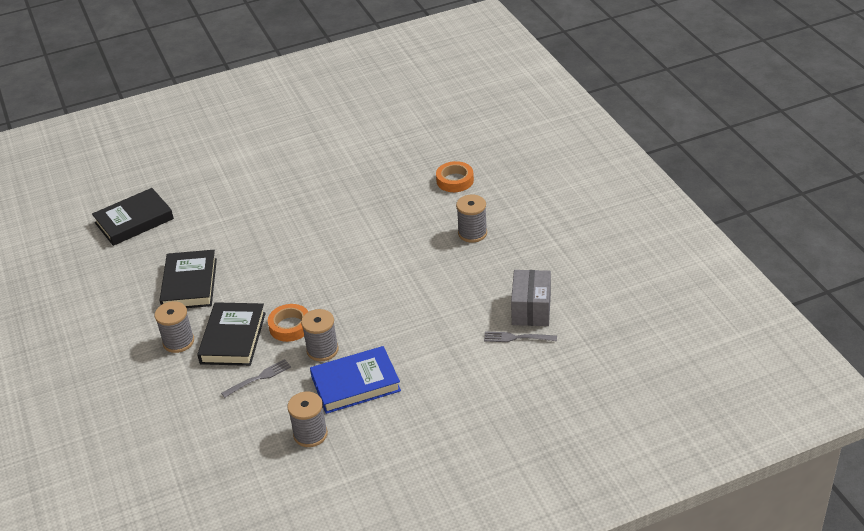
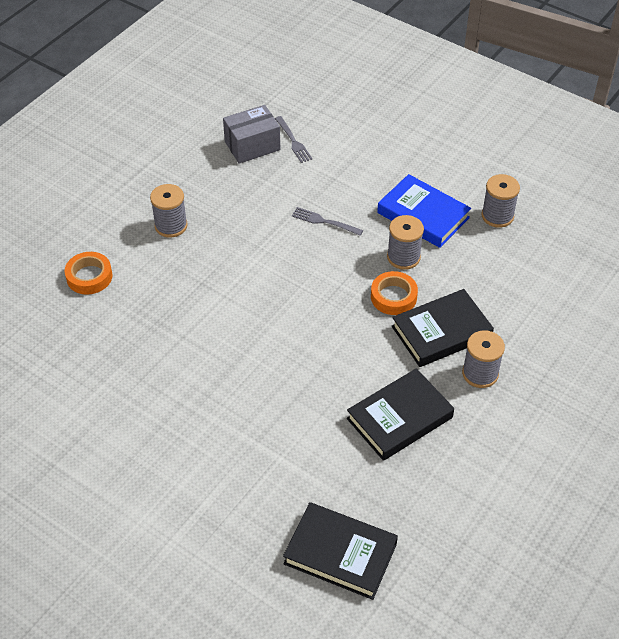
camera: 125 degrees left, 10 degrees up
(259, 378) = (470, 283): grey fork -> grey fork (324, 221)

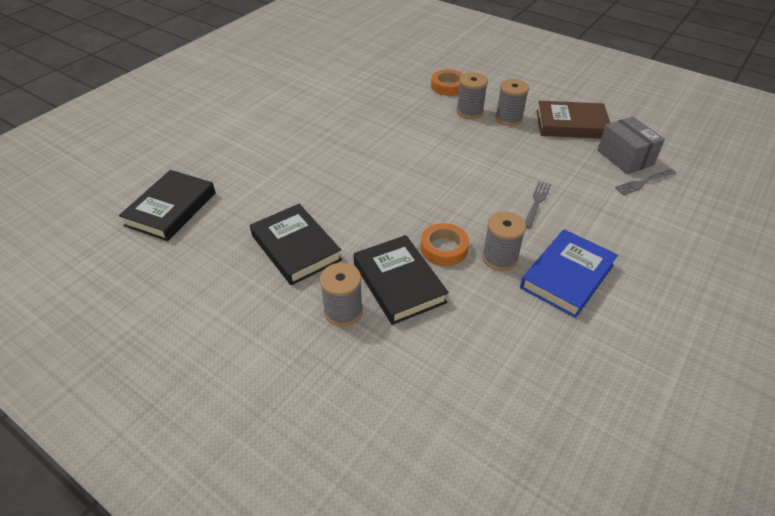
camera: 90 degrees right, 5 degrees down
(189, 175) = (571, 124): none -> brown book
(497, 216) = (586, 346): grey spool -> grey spool (469, 111)

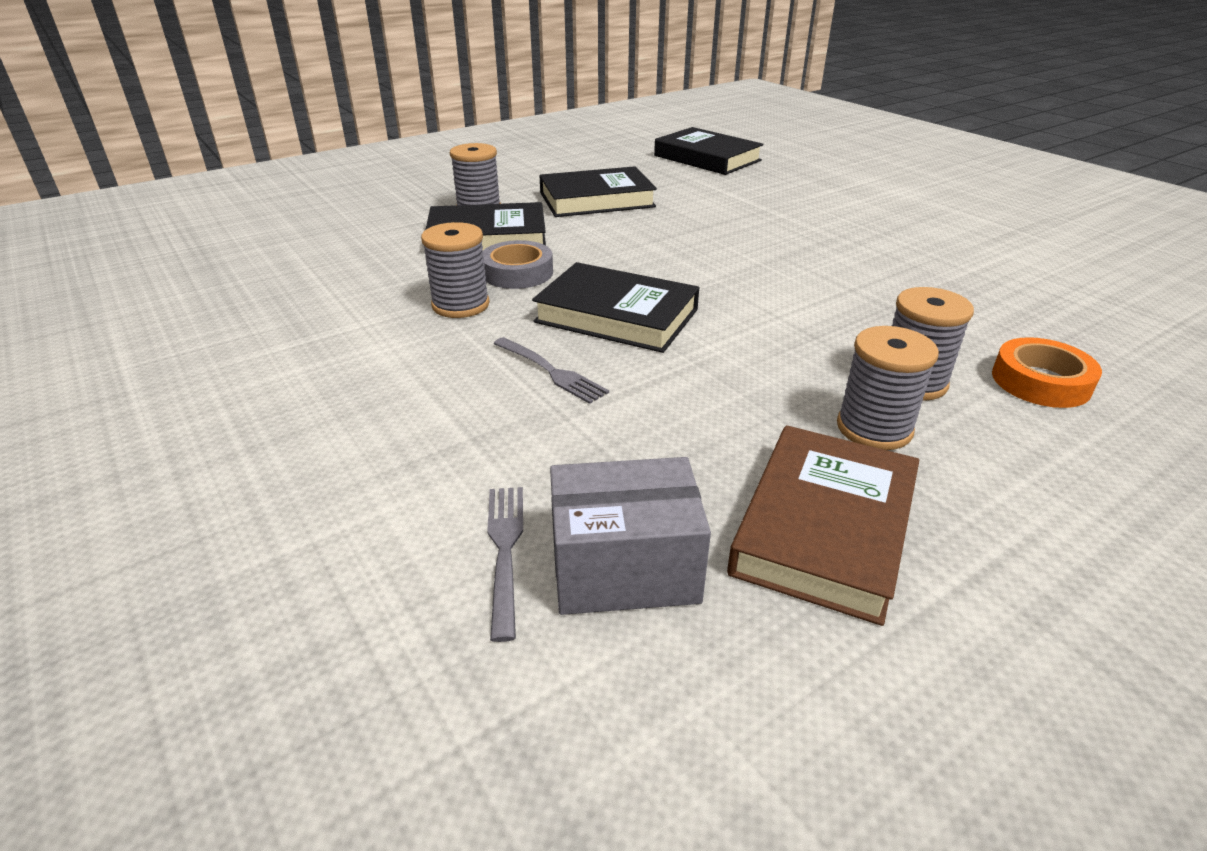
camera: 110 degrees right, 10 degrees down
(444, 248) = (517, 273): orange tape -> grey tape
(470, 195) = (616, 316): none -> black book
(567, 276) = (369, 345): blue book -> none

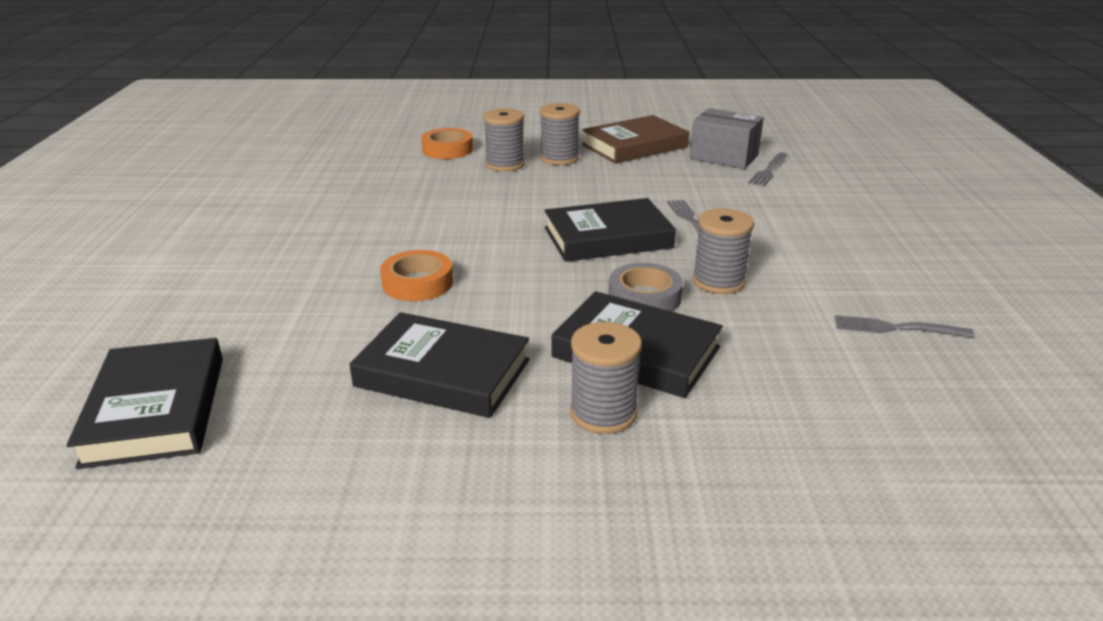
camera: 145 degrees left, 5 degrees down
(270, 312) = (896, 328): none -> grey fork
(616, 316) = (608, 238): black book -> black book turned 75 degrees counterclockwise
(707, 232) = (417, 283): none -> orange tape

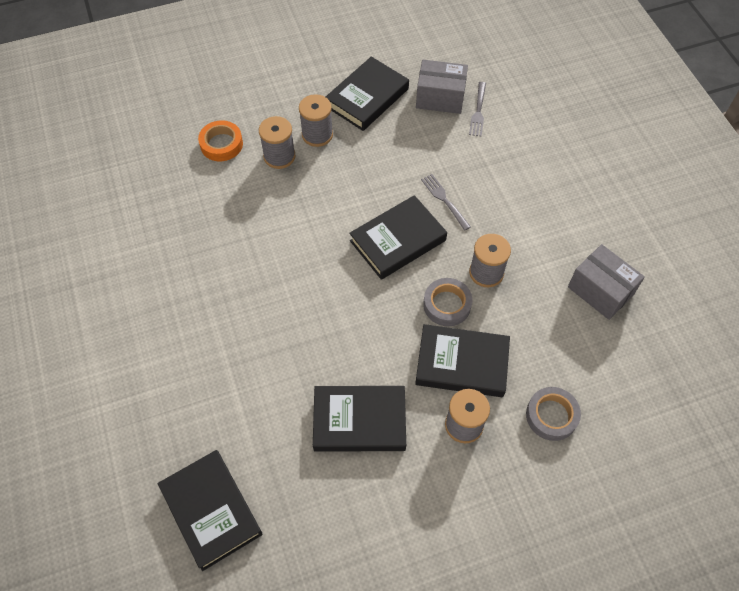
camera: 20 degrees left, 30 degrees up
(417, 283) = (296, 335): orange tape -> none
(634, 146) = (367, 97): brown book -> black book
(762, 437) = (551, 416): none -> grey tape
(896, 328) = (600, 291): grey fork -> grey box

